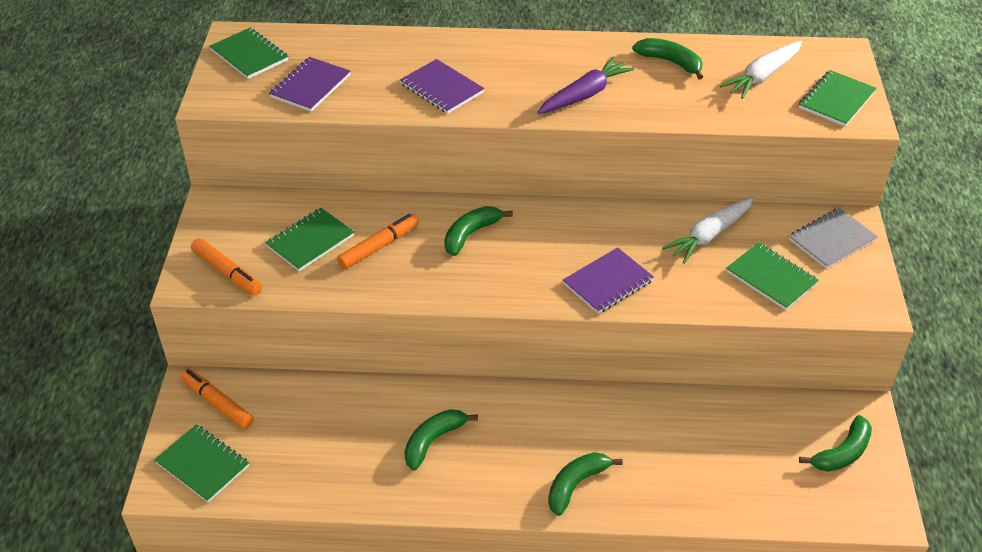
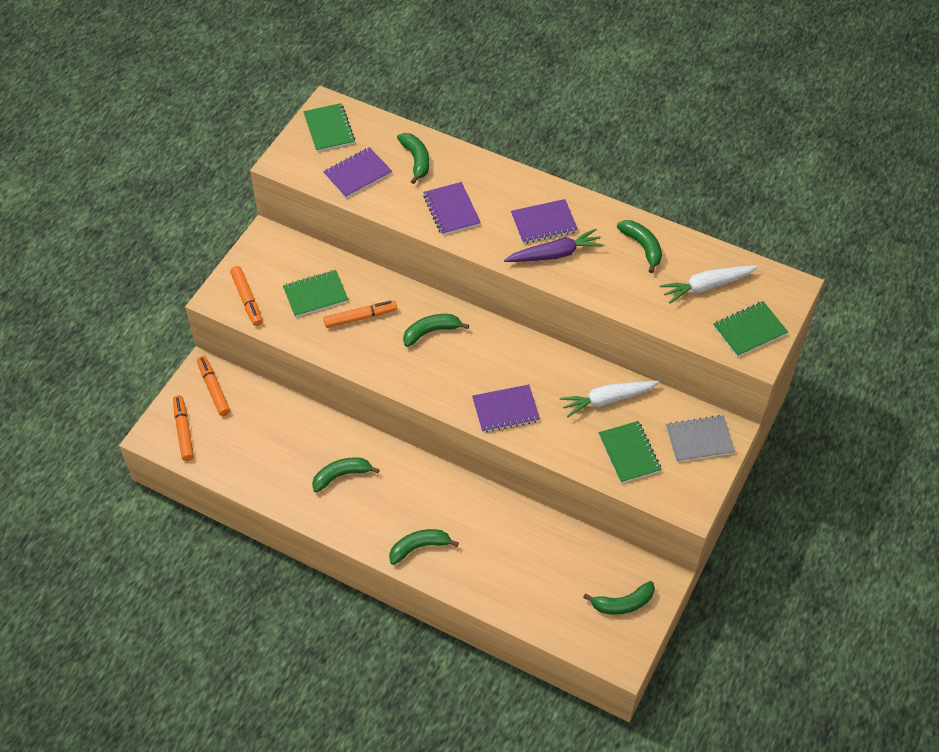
camera: 25 degrees right, 10 degrees up
(203, 464) = (184, 431): green notebook -> orange marker
(370, 56) = (416, 160): none -> green banana
(551, 71) = (544, 223): none -> purple notebook

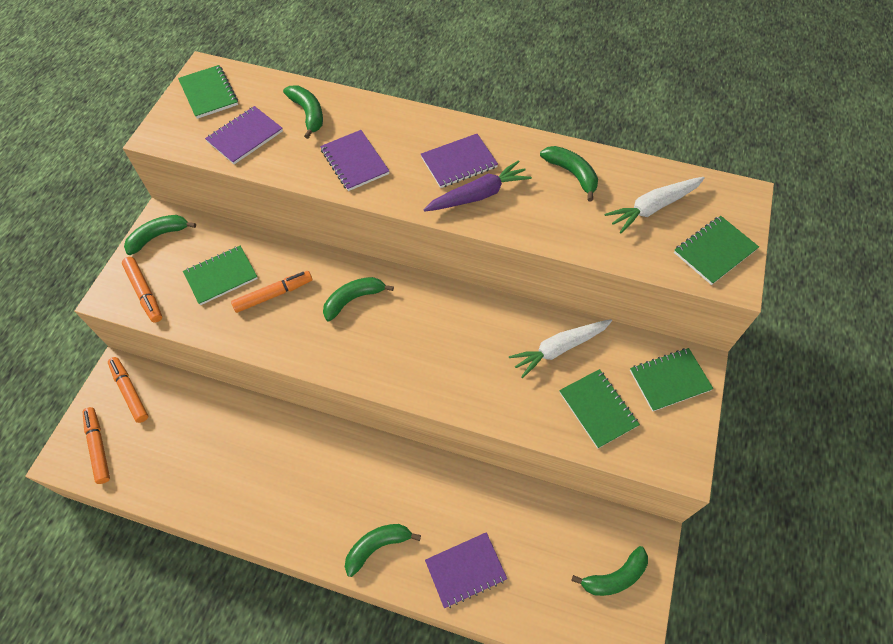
camera: 10 degrees left, 5 degrees up
(341, 476) = (279, 472): green banana -> green banana (158, 236)
(505, 410) = (450, 378): purple notebook -> purple notebook (465, 570)
(699, 440) = (669, 380): grey notebook -> green notebook

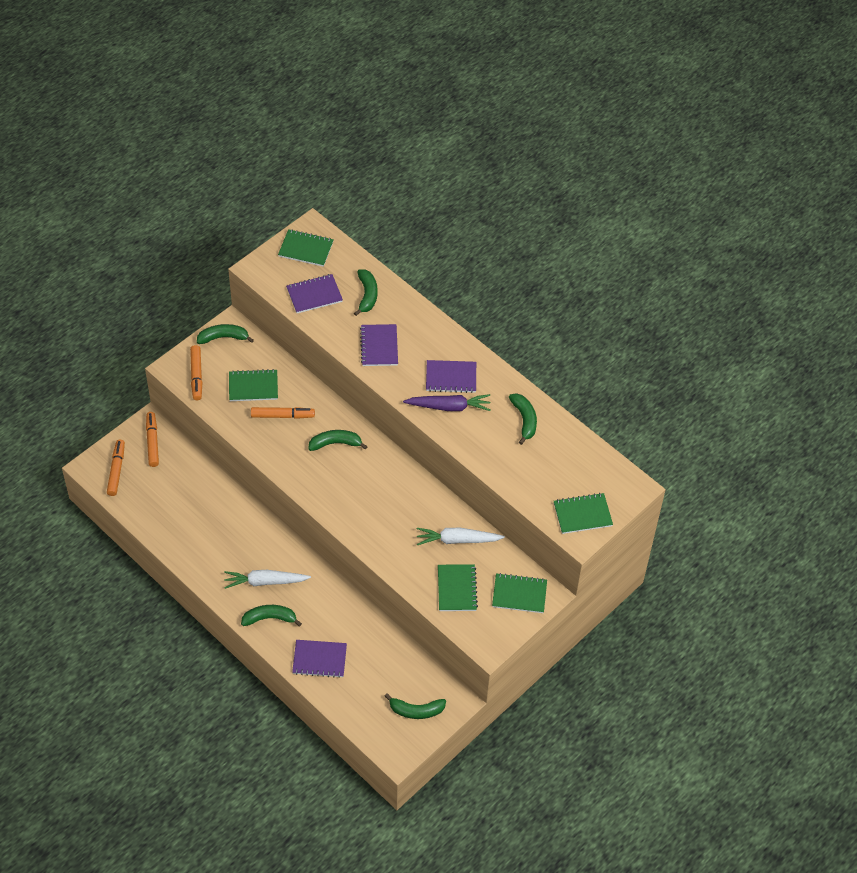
camera: 25 degrees right, 5 degrees down
(209, 93) = (306, 249): green notebook -> green notebook turned 75 degrees counterclockwise
(653, 207) = (563, 468): white carrot -> white carrot (265, 582)

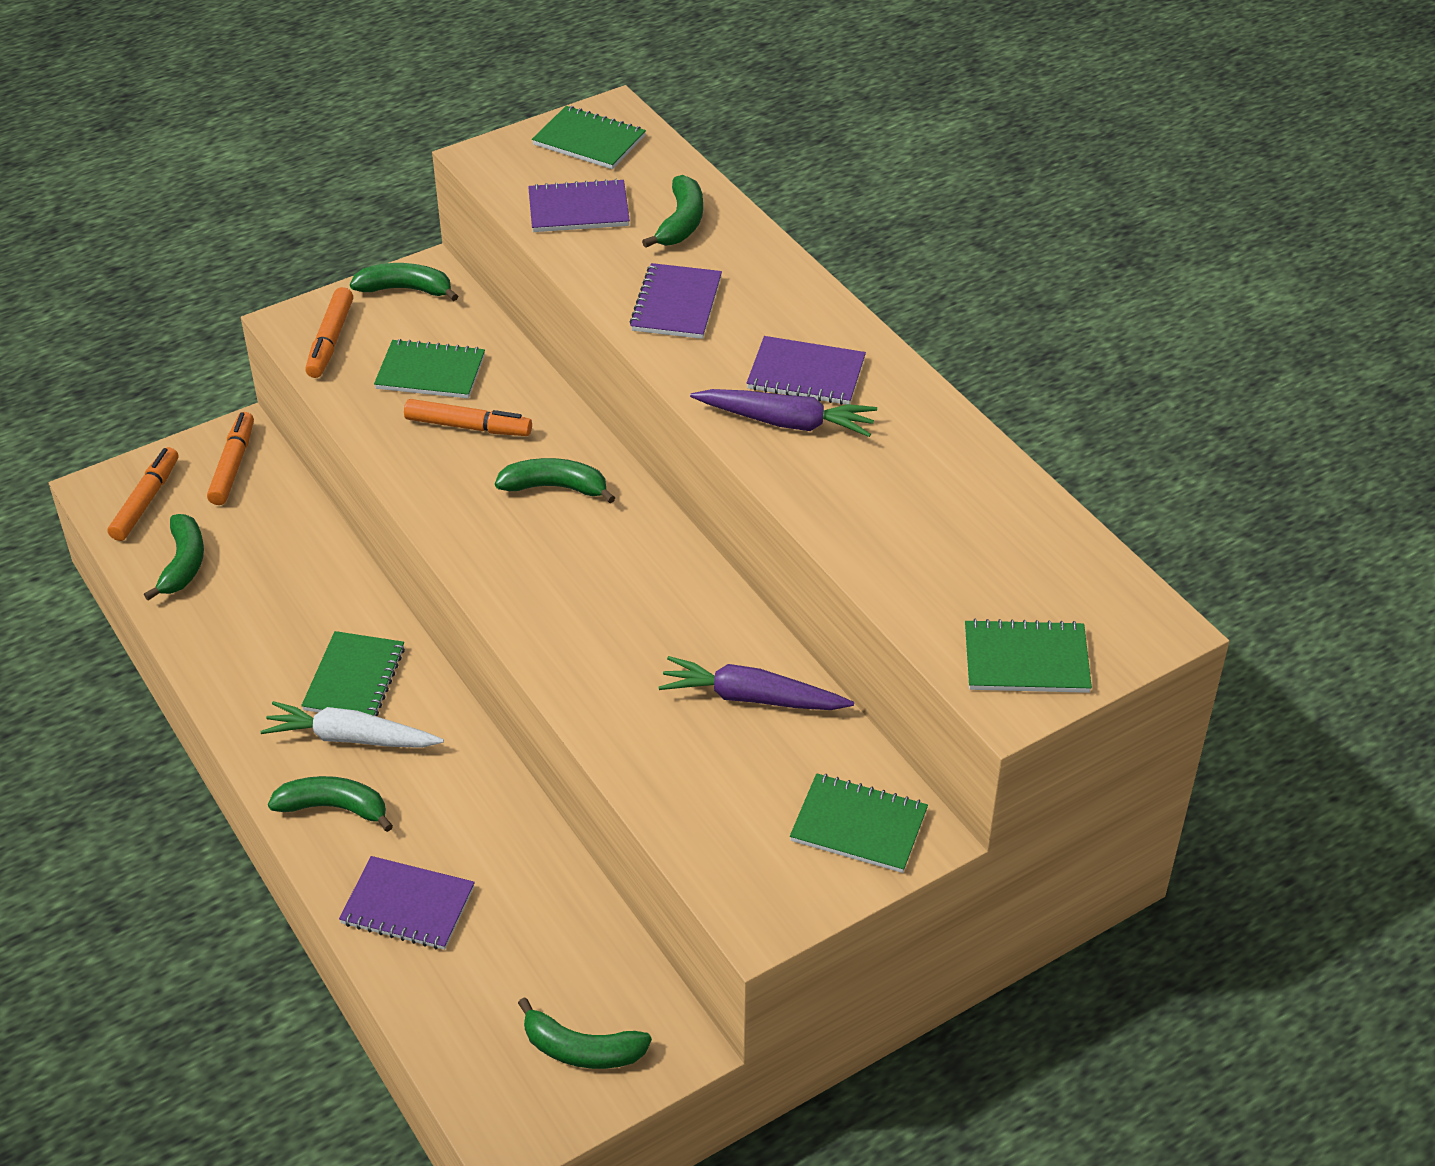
camera: 15 degrees right, 10 degrees down
(457, 540) = (752, 698): white carrot -> purple carrot
(457, 589) = (722, 791): green notebook -> green notebook (354, 679)
(524, 420) = (941, 467): green banana -> green banana (183, 564)

